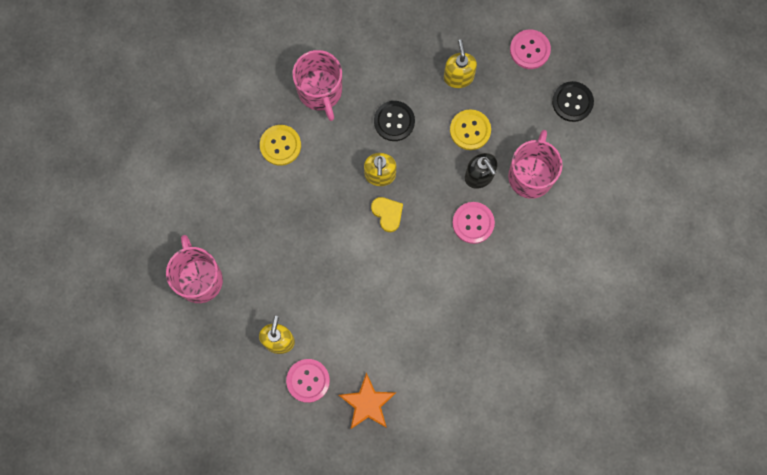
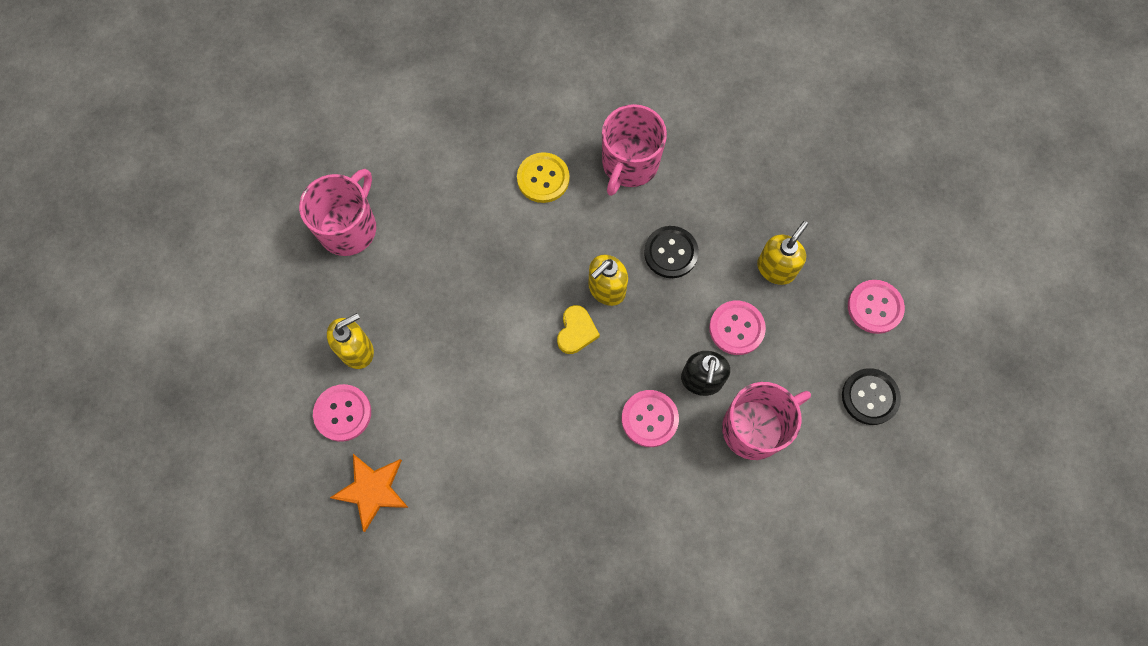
camera: 45 degrees right, 5 degrees down
(470, 130) = (736, 328): yellow button -> pink button

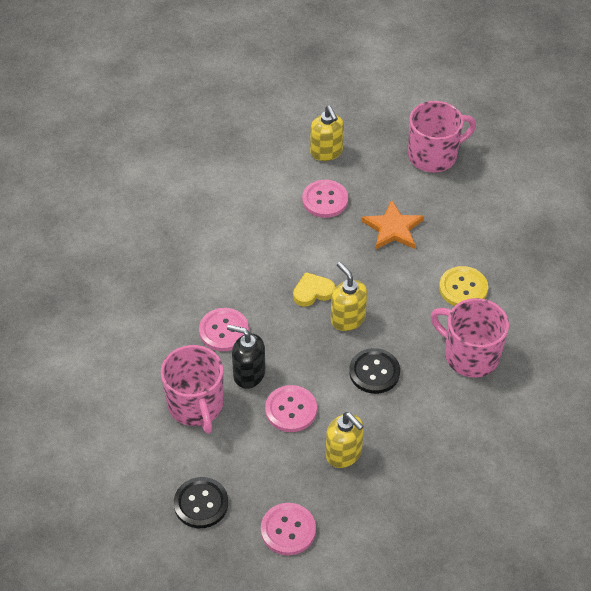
camera: 100 degrees right, 20 degrees down
(343, 413) = (277, 140): pink button -> pink button (325, 200)
(349, 227) = (434, 155): pink mug -> pink mug turned 60 degrees counterclockwise
(372, 490) = (213, 152): orange star -> orange star (393, 228)
(576, 331) = (313, 292): yellow heart -> yellow heart turned 135 degrees clockwise

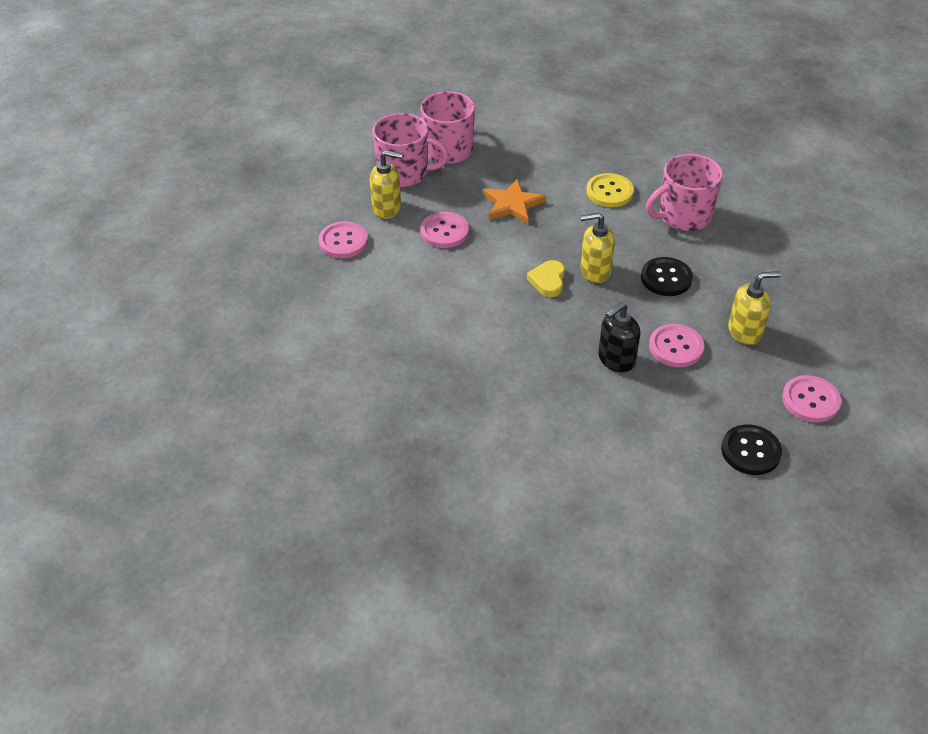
camera: 60 degrees left, 5 degrees down
(196, 405) = (631, 411): pink mug -> pink mug (405, 173)
(224, 331) = (552, 358): pink button -> pink button (343, 241)

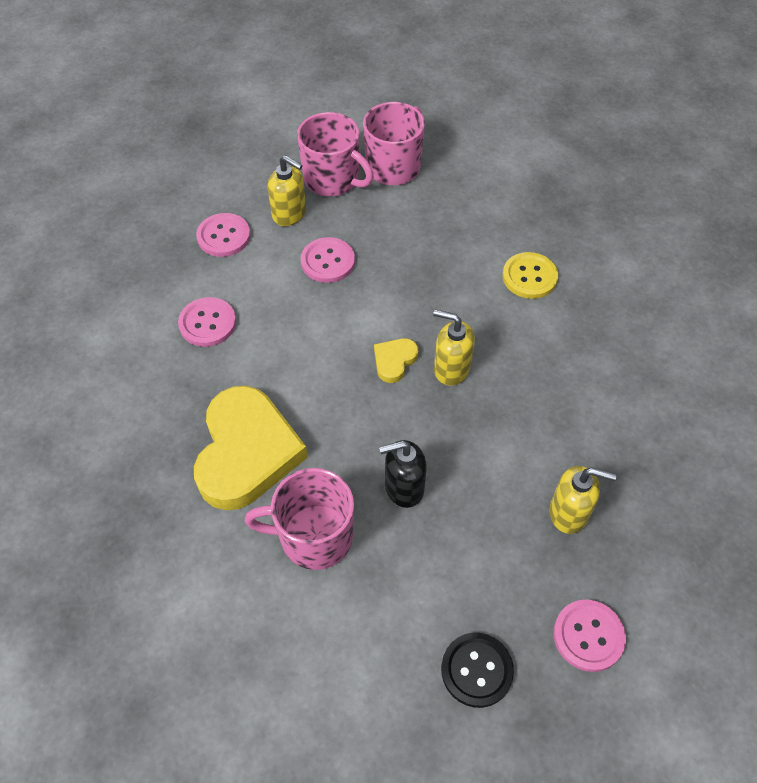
camera: 25 degrees right, 10 degrees up
(478, 381) = (246, 452): none -> yellow heart
(512, 204) = (416, 255): orange star -> none
(666, 278) = (523, 408): black button -> none
(676, 347) = (478, 499): pink button -> pink button (207, 323)
(683, 216) = (592, 338): pink mug -> pink mug (314, 537)

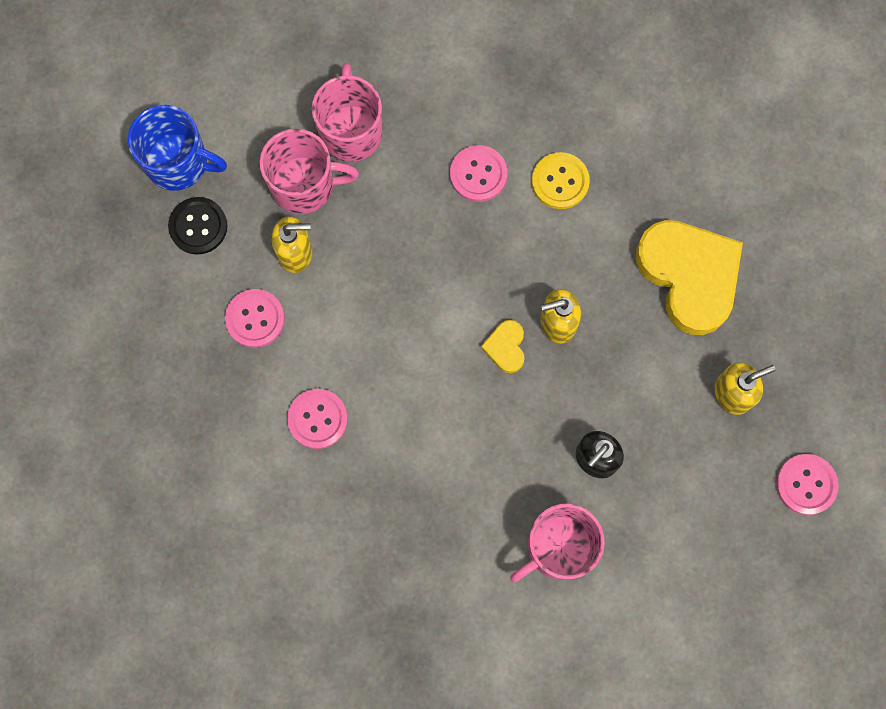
camera: 35 degrees left, 20 degrees up
(246, 452) = (450, 515): yellow heart -> yellow heart (689, 276)
(259, 124) = (179, 162): none -> blue mug
(328, 261) = (372, 283): pink button -> pink button (478, 174)
(476, 670) = (746, 565): black button -> black button (198, 226)

